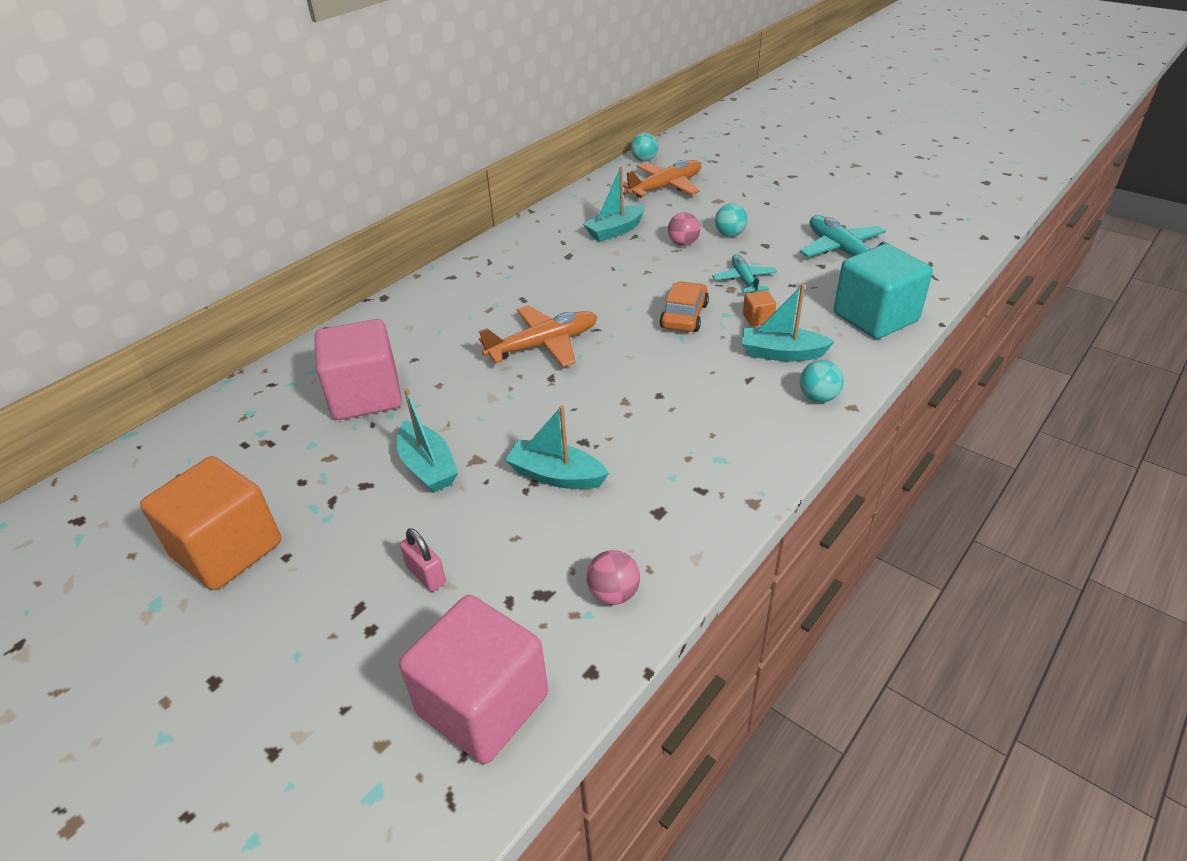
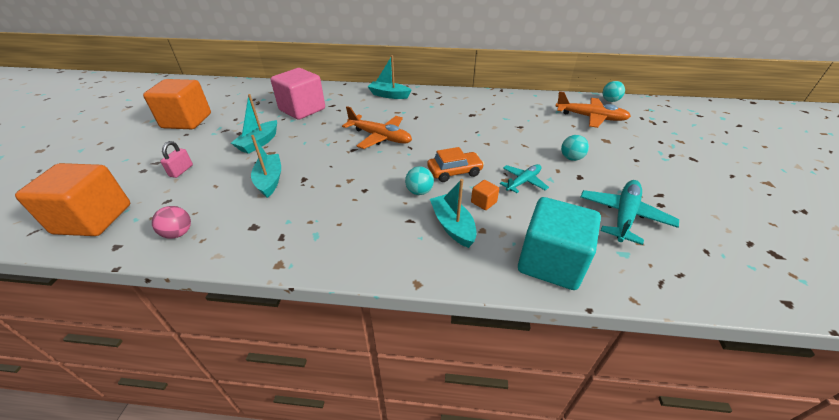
camera: 55 degrees right, 0 degrees up
(483, 704) = (93, 219): pink cube -> orange cube
(615, 231) = (516, 119): turquoise boat -> turquoise boat (389, 95)
(683, 243) = (535, 145): pink ball -> none
(818, 397) = (415, 261): turquoise ball -> turquoise ball (419, 192)

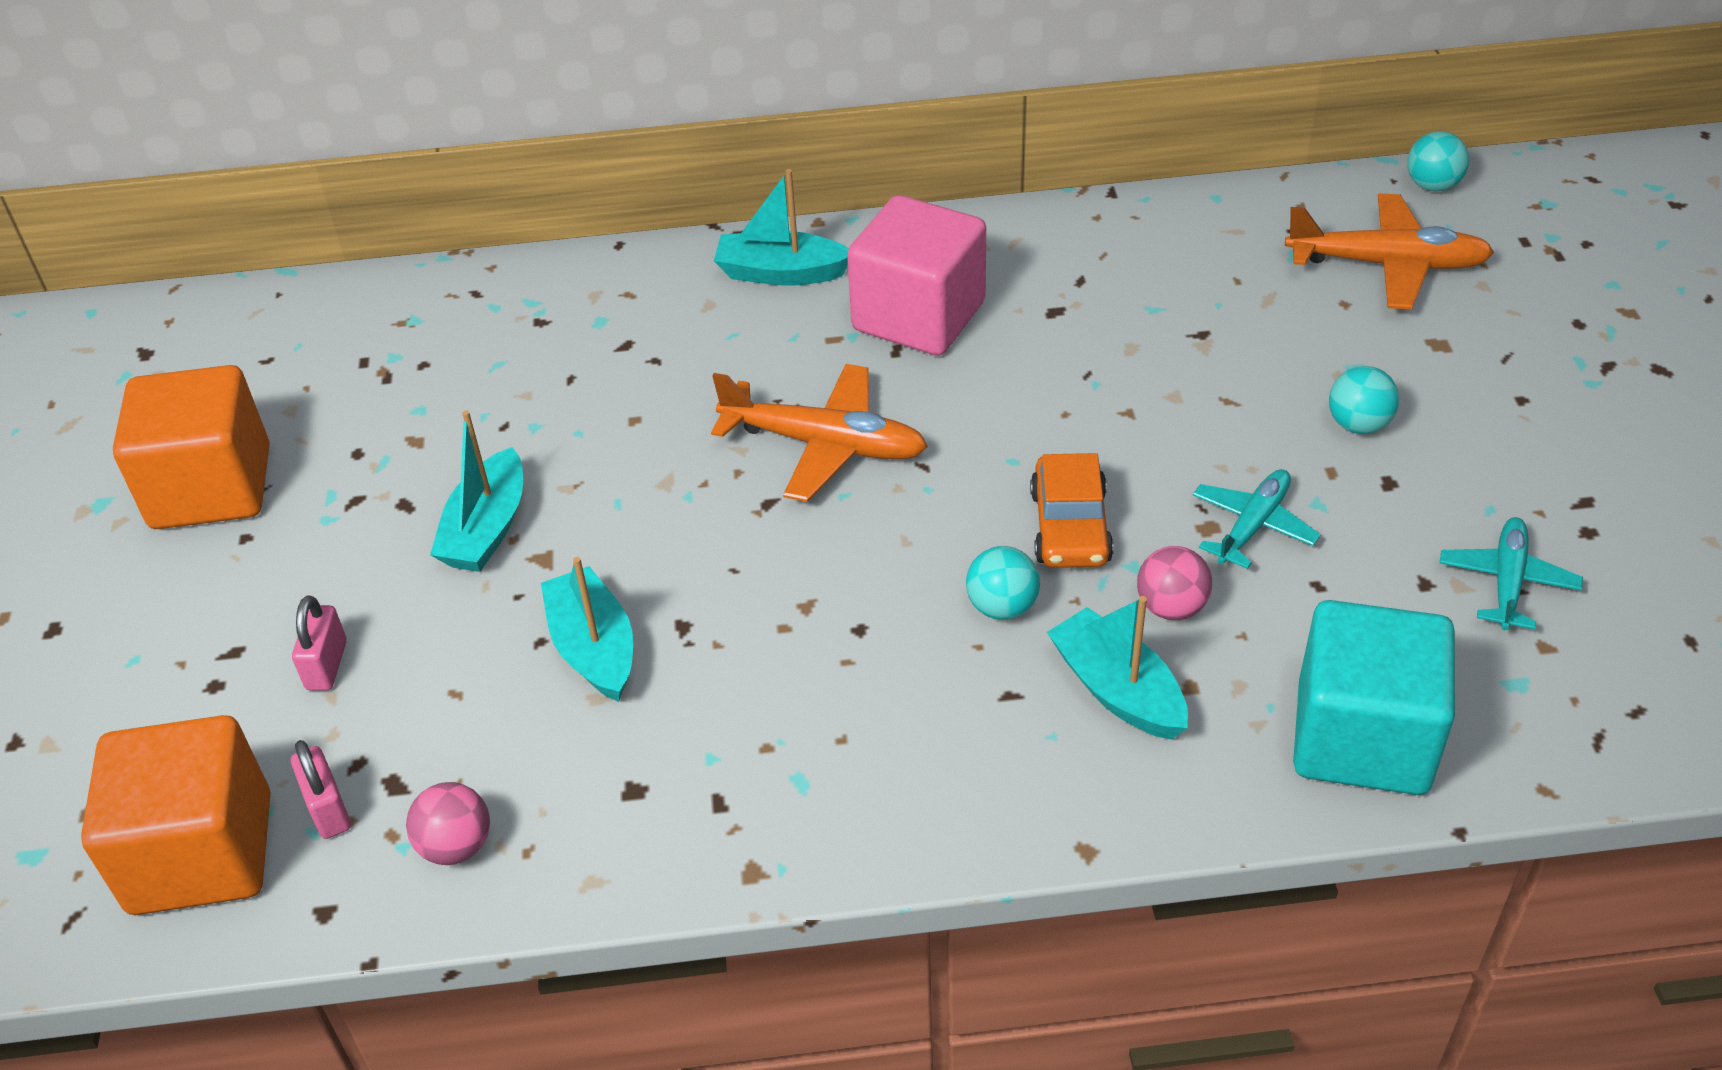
camera: 10 degrees left, 5 degrees up
(146, 213) = (328, 809): none -> pink padlock
(302, 110) = (543, 379): pink cube -> pink cube (918, 316)
(454, 172) = (1070, 527): orange car -> orange car turned 120 degrees clockwise
(483, 202) = (1171, 607): orange cube -> pink ball
(624, 216) = (1507, 582): turquoise plane -> turquoise plane, size x0.63

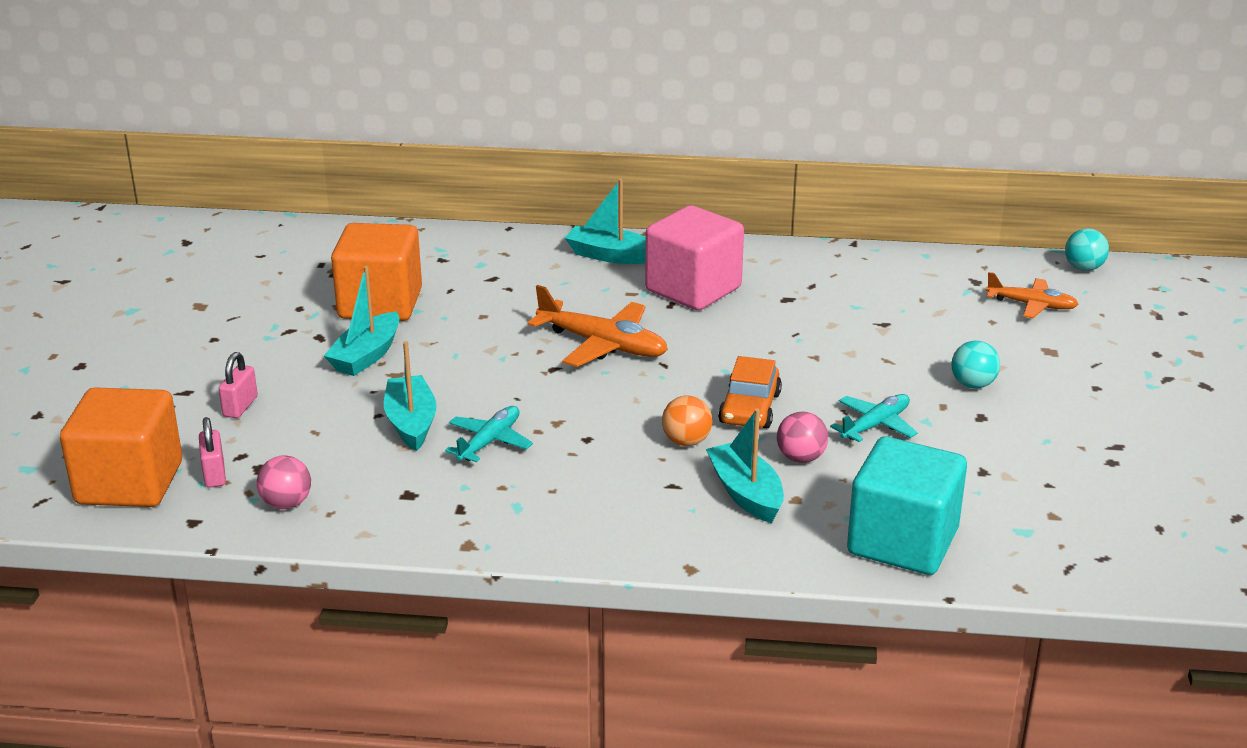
camera: 10 degrees right, 15 degrees down
(211, 488) = (202, 312): orange cube -> orange cube (380, 304)
(1002, 607) = (686, 441): turquoise ball -> orange ball
(1386, 264) = (1031, 305): orange plane -> orange plane, size x0.63
(1507, 582) = (1041, 479): turquoise plane -> turquoise plane (489, 442)

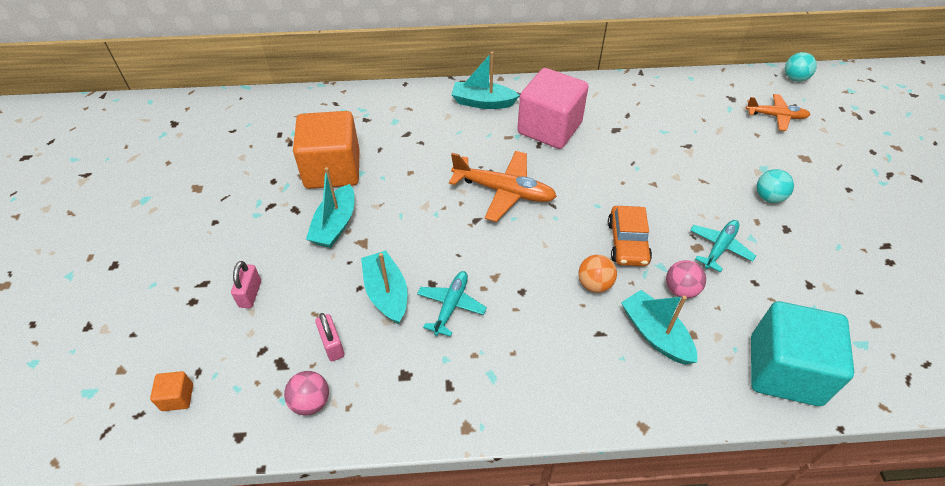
camera: 10 degrees left, 20 degrees up
(130, 483) = (177, 397): orange cube -> orange cube, size x0.40
(214, 474) = (245, 376): pink padlock -> pink padlock (332, 345)

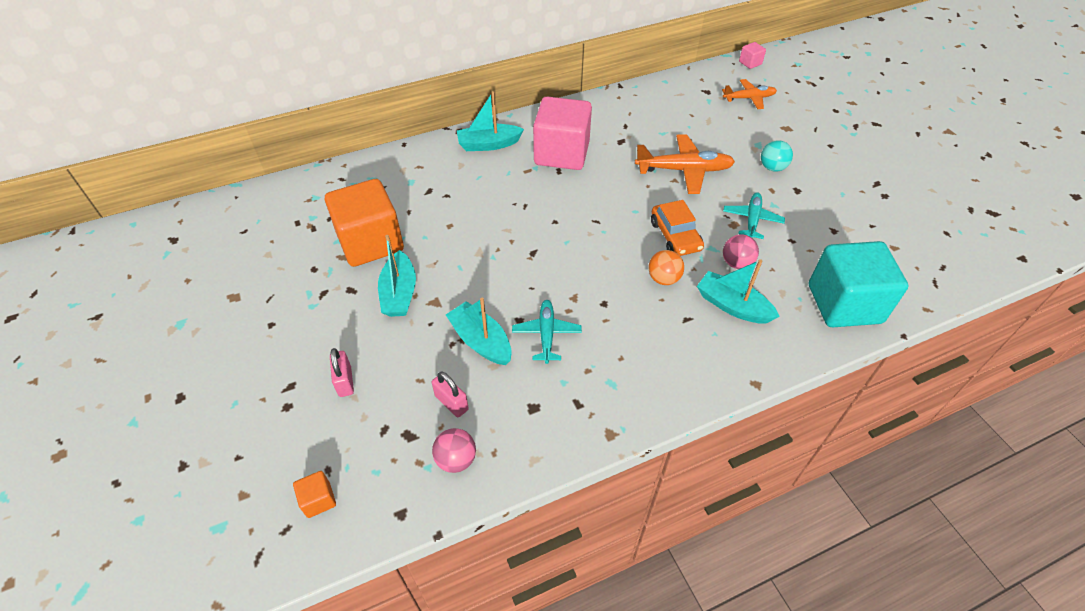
camera: 20 degrees left, 0 degrees up
(503, 191) = (546, 220): orange plane -> orange plane (683, 170)
(794, 78) = (750, 63): turquoise ball -> pink cube

